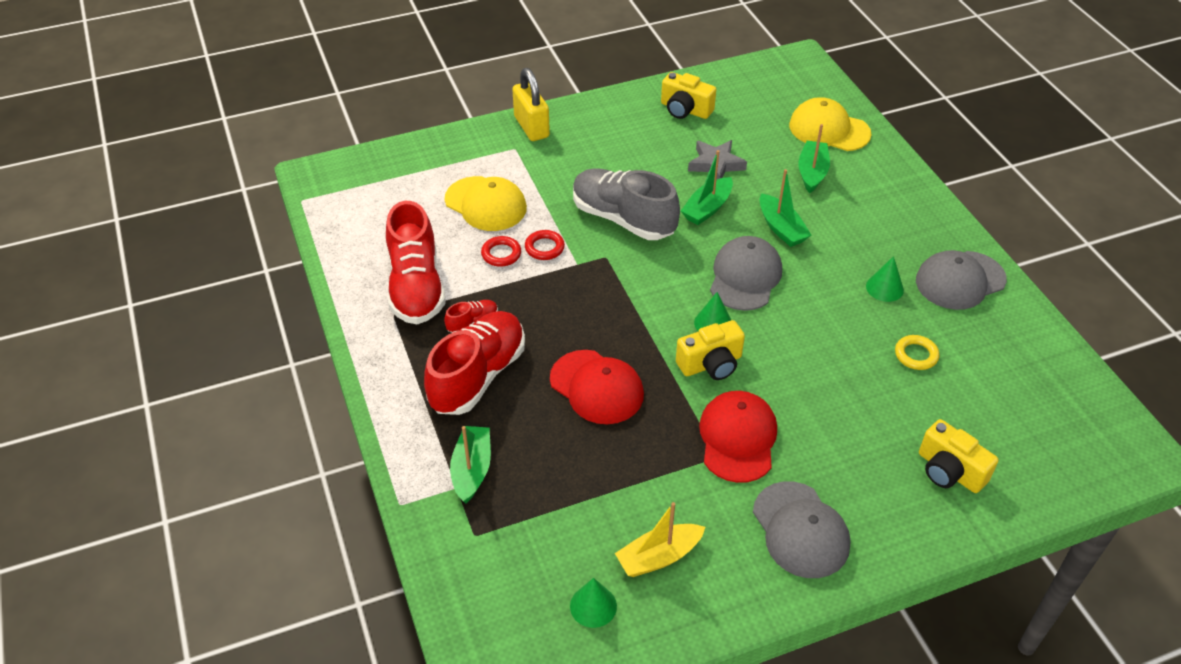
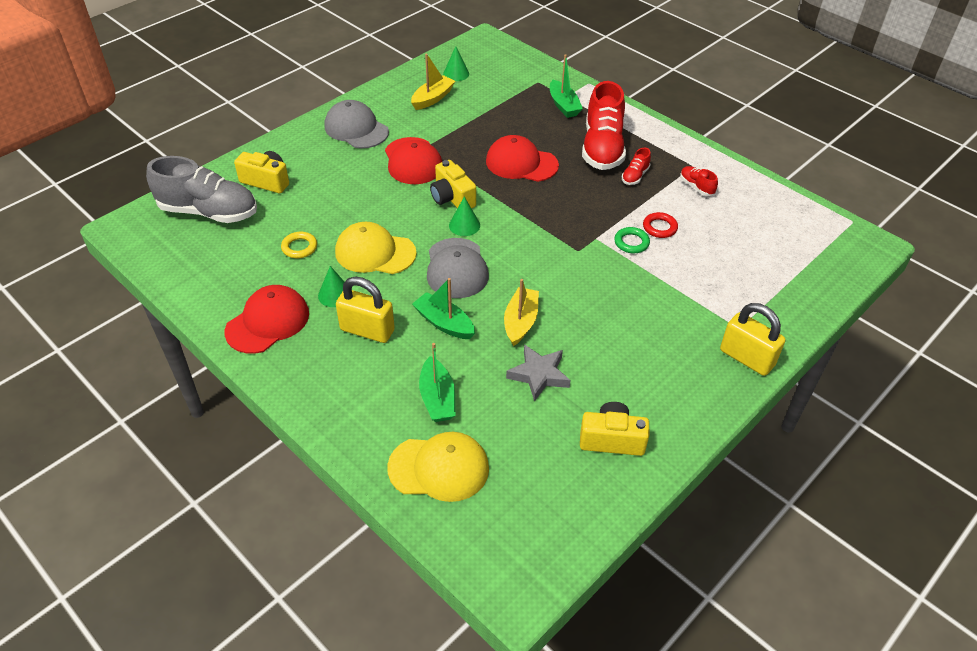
camera: 155 degrees right, 0 degrees up
(416, 287) = (696, 186): red shoe -> red shoe, size x0.44
(486, 204) = (710, 264): yellow cap -> yellow cap (375, 252)
(544, 248) = (631, 242): red ring -> green ring
(623, 219) = (587, 287): grey shoe -> grey shoe (209, 212)
(707, 208) = (520, 322): green boat -> yellow boat
(711, 364) = (452, 198): yellow camera -> yellow camera turned 75 degrees counterclockwise
(859, 244) = (367, 330): none -> yellow padlock
(960, 280) = (268, 322): grey cap -> red cap

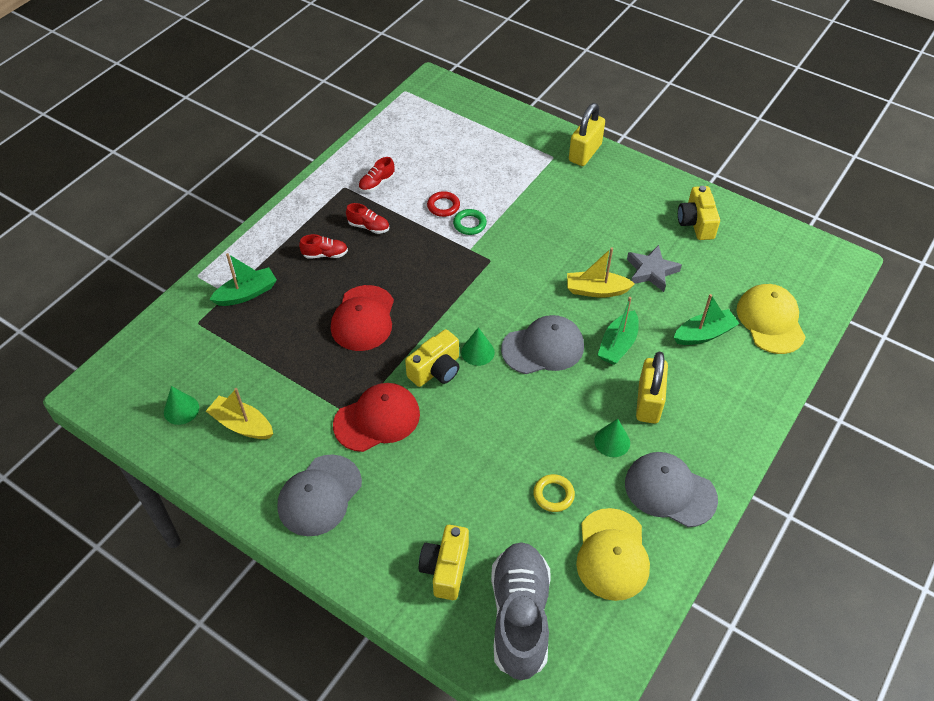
camera: 100 degrees left, 5 degrees up
(268, 322) = (670, 491): red cap -> grey cap
(375, 252) = (541, 421): yellow cap -> yellow cap (612, 554)
(602, 148) = (325, 254): red shoe -> red shoe, size x0.44

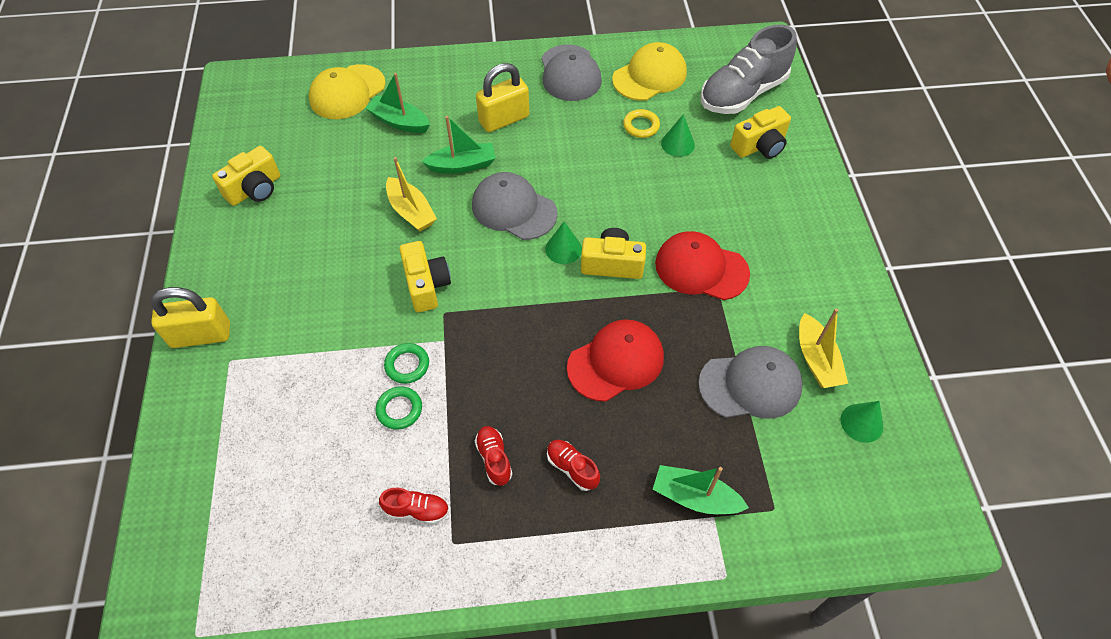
camera: 130 degrees left, 5 degrees up
(319, 495) = (801, 254): grey cap -> grey cap (750, 385)
(443, 206) = (399, 409): red ring -> green ring
(521, 263) = (426, 285): none -> yellow camera
(612, 441) = (562, 120): green cone -> green cone (677, 144)
(651, 271) = (352, 188): grey star -> none

